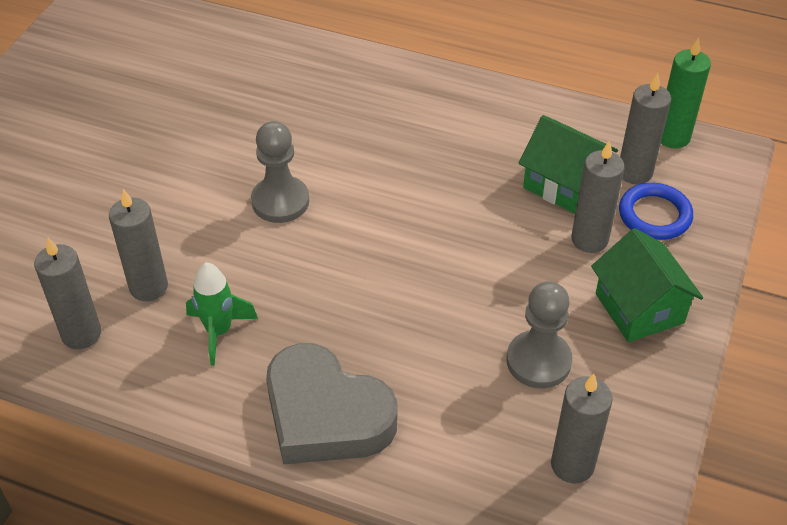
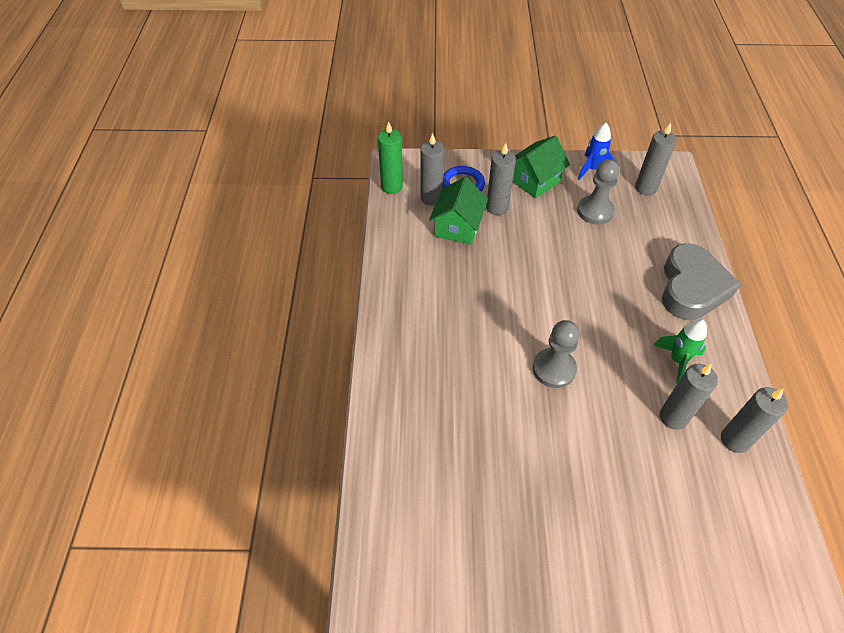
camera: 110 degrees left, 5 degrees up
(646, 403) = (592, 169): none -> blue rocket

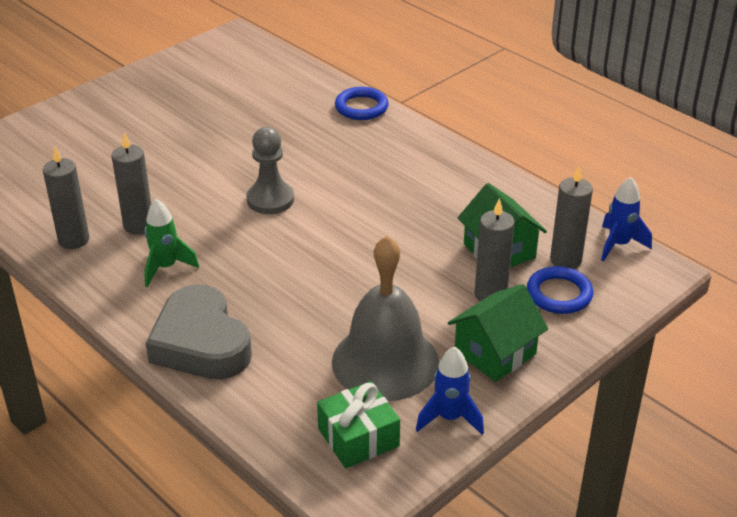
camera: 135 degrees right, 15 degrees down
(384, 417) = (361, 107): none -> blue ring
(391, 187) = (619, 245): green candle -> blue rocket
(534, 180) = (495, 353): green house -> green house turned 45 degrees clockwise
(595, 211) = (385, 362): grey pawn -> grey bell
(645, 188) = (358, 437): grey candle -> green gift

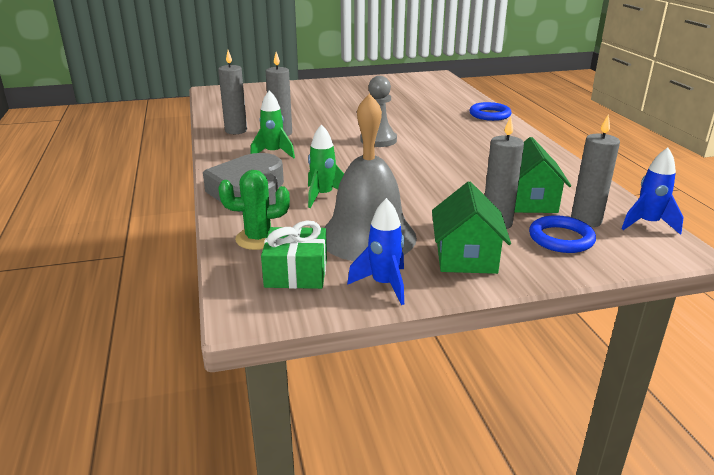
camera: 30 degrees right, 10 degrees down
(279, 409) = (258, 239): none -> green cactus
(289, 319) = (323, 196): none -> green rocket
(495, 353) = (466, 257): green house -> green house turned 75 degrees counterclockwise

